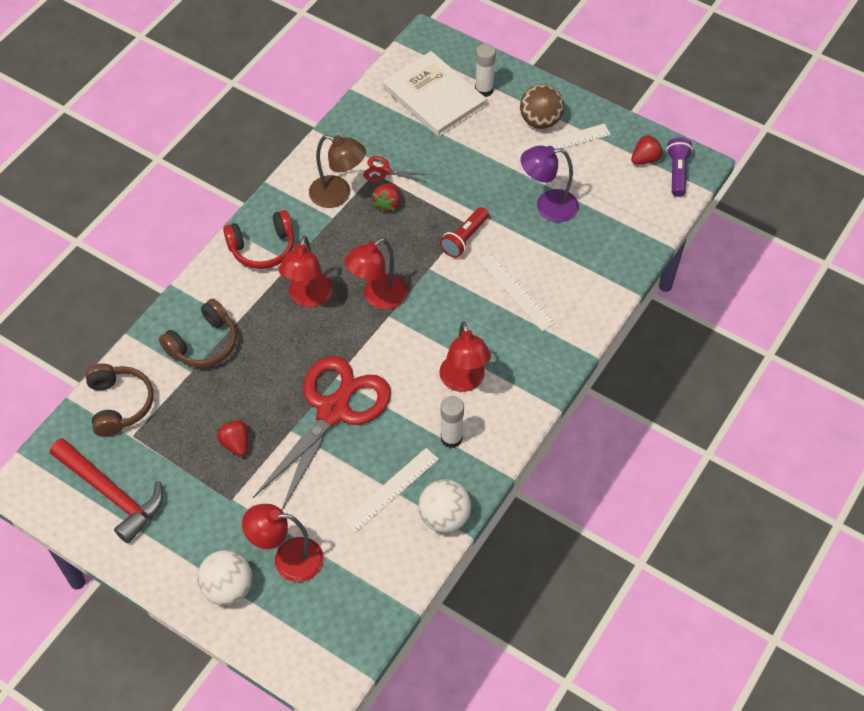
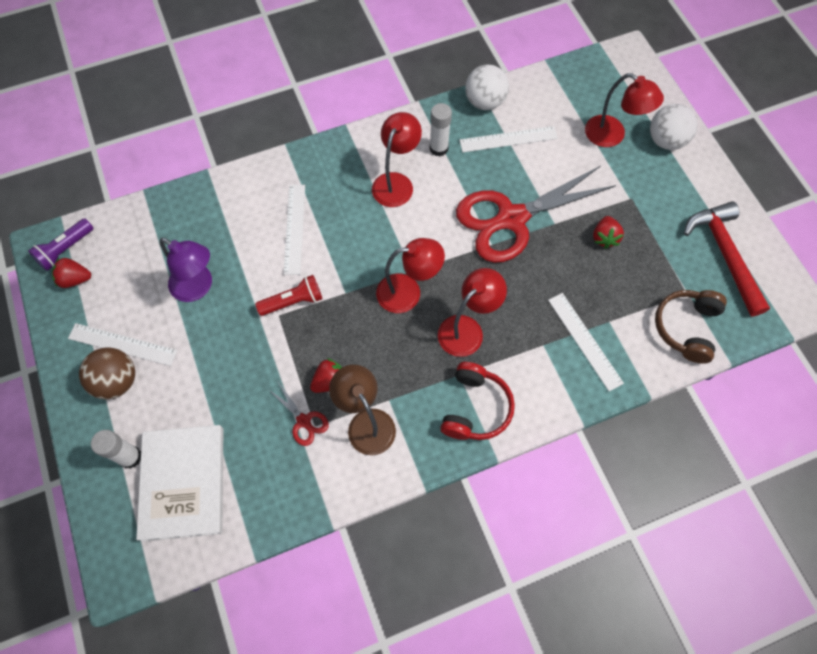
camera: 145 degrees left, 10 degrees up
(204, 344) = (584, 341): brown headphones -> white ruler
(262, 248) = (475, 408): red headphones -> red headphones turned 90 degrees clockwise

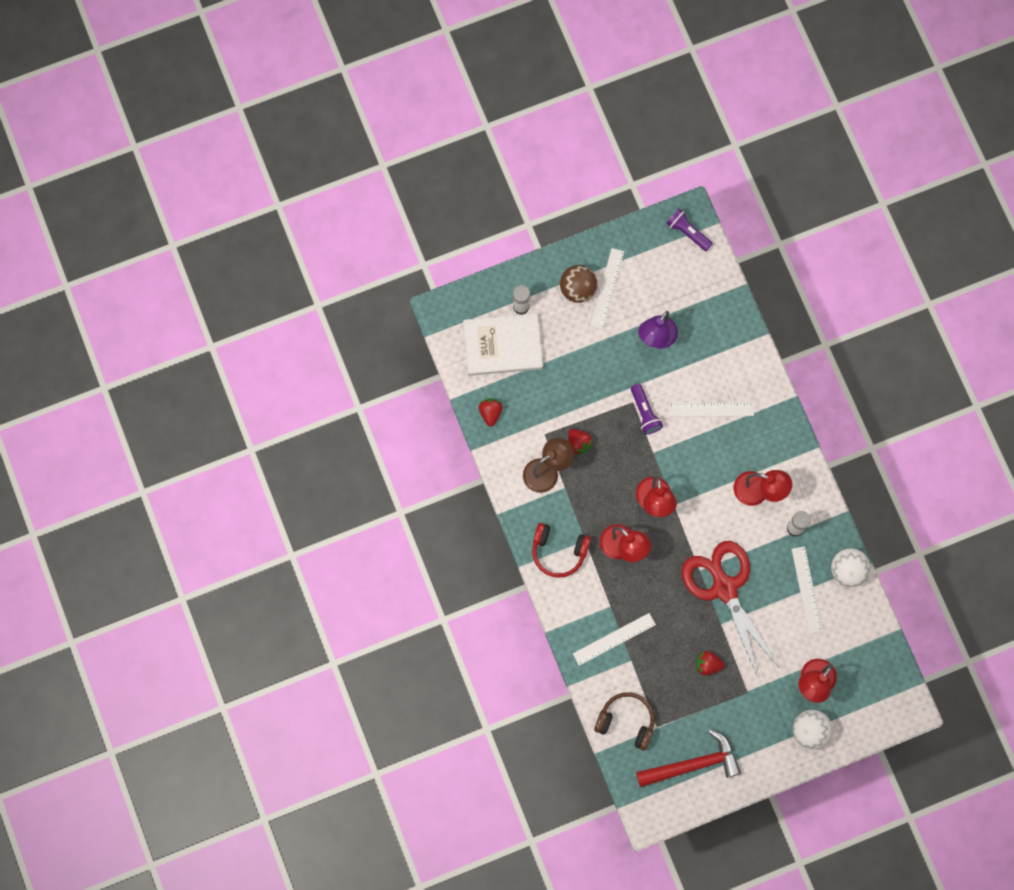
camera: 90 degrees right, 10 degrees up
(75, 279) = (661, 244): red strawberry -> red strawberry (490, 413)
(293, 301) = (645, 412): red flashlight -> purple flashlight
(304, 421) = (548, 426): red scissors -> none

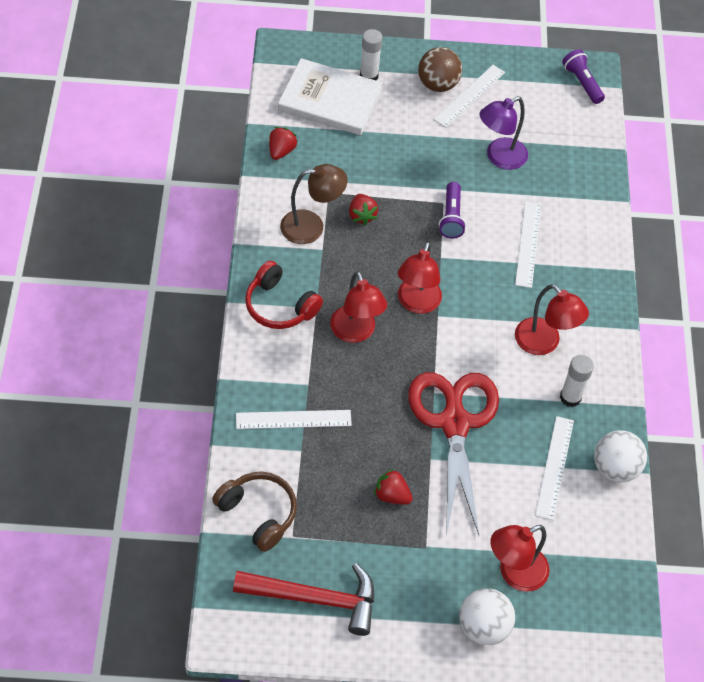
camera: 20 degrees right, 20 degrees down
(711, 409) = (528, 244): white ruler -> white ruler turned 75 degrees clockwise

